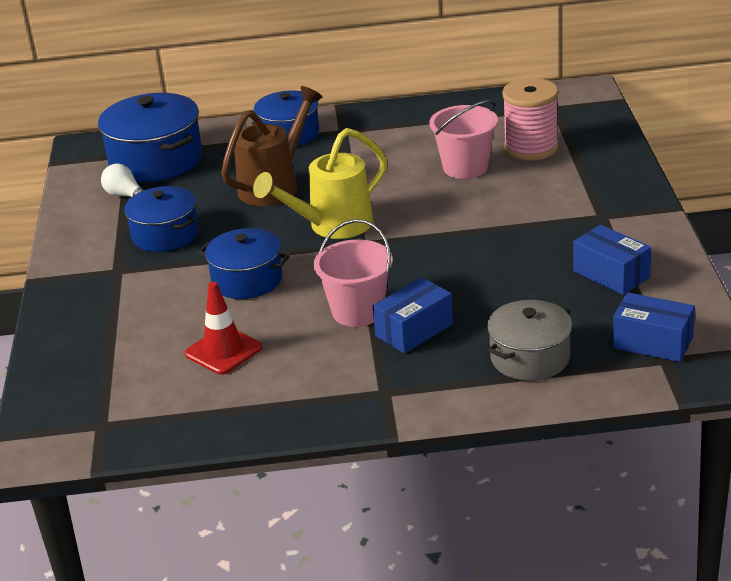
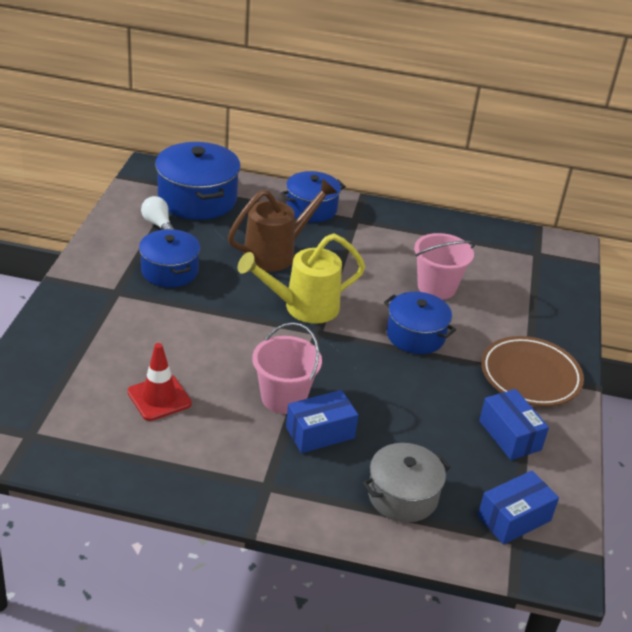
camera: 10 degrees right, 5 degrees up
(247, 280) = (211, 336): blue pot -> blue pot (415, 335)
(531, 148) = (499, 286): pink spool -> none
(605, 217) = (530, 376): none -> brown plate
(652, 342) = (514, 518): blue box -> blue box turned 75 degrees counterclockwise

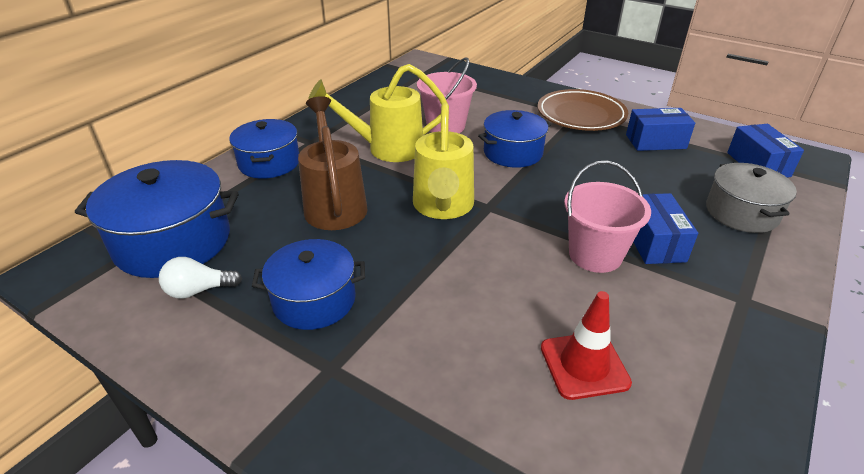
camera: 65 degrees left, 0 degrees up
(373, 261) = (387, 148): none -> yellow watering can

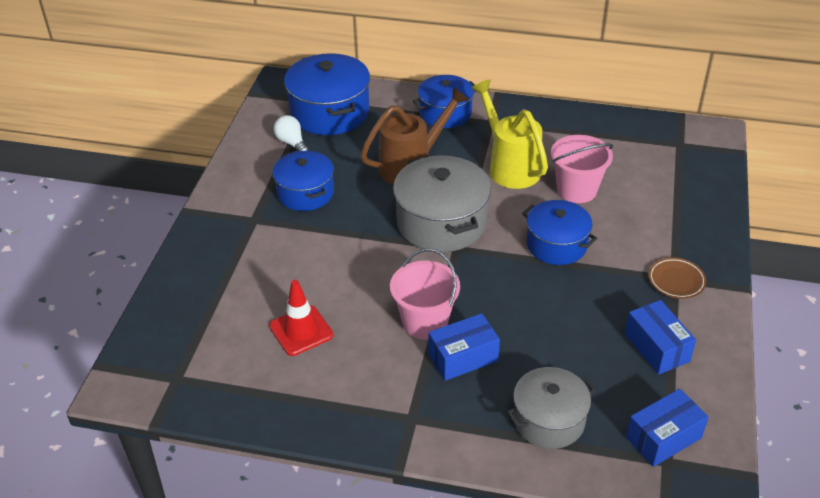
camera: 70 degrees right, 5 degrees up
(443, 207) = (441, 222): yellow watering can -> grey pot
(581, 115) = (676, 280): brown plate -> brown plate, size x0.54

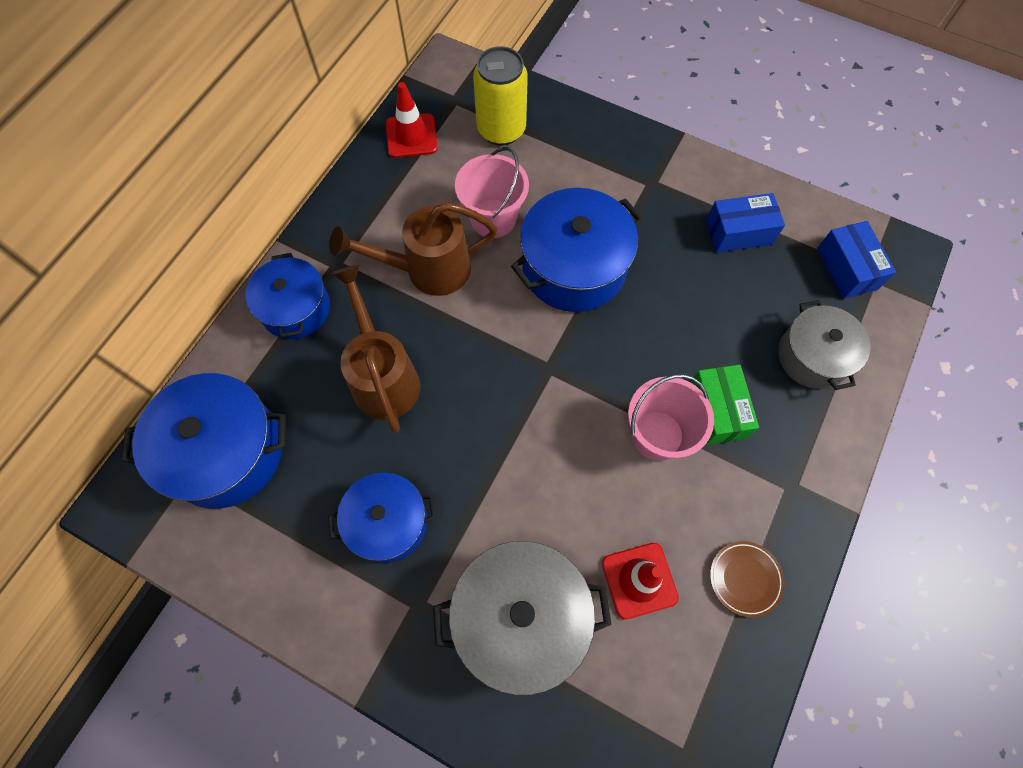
camera: 75 degrees left, 25 degrees up
(292, 143) = (273, 519): white light bulb -> none
(441, 222) = (500, 372): grey pot -> grey pot (521, 617)
(463, 357) = (717, 411): blue box -> green box
(510, 166) = (428, 270): yellow watering can -> brown watering can
(556, 245) = (574, 267): blue pot -> blue pot, size x1.52
(627, 130) = (411, 136): none -> red traffic cone
(668, 176) = (501, 130): none -> yellow can
(676, 280) = (655, 182): brown plate -> brown plate (745, 579)

